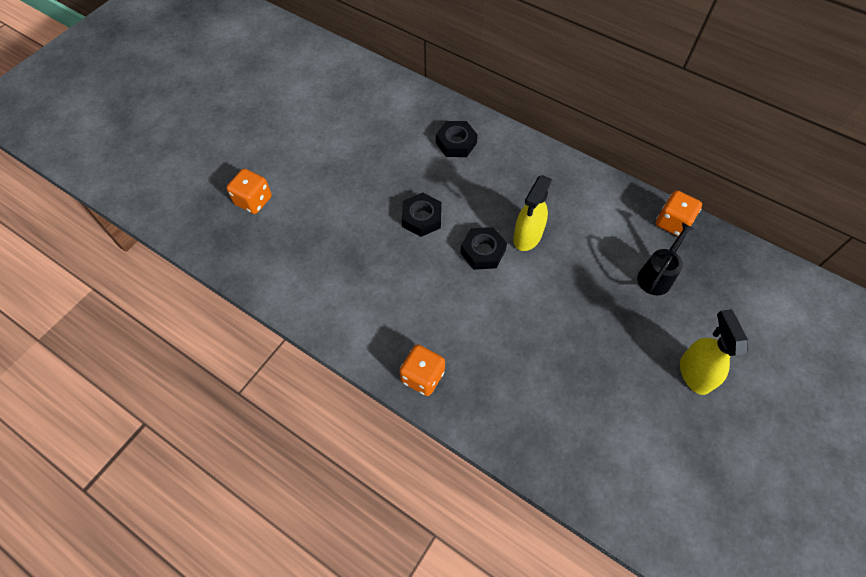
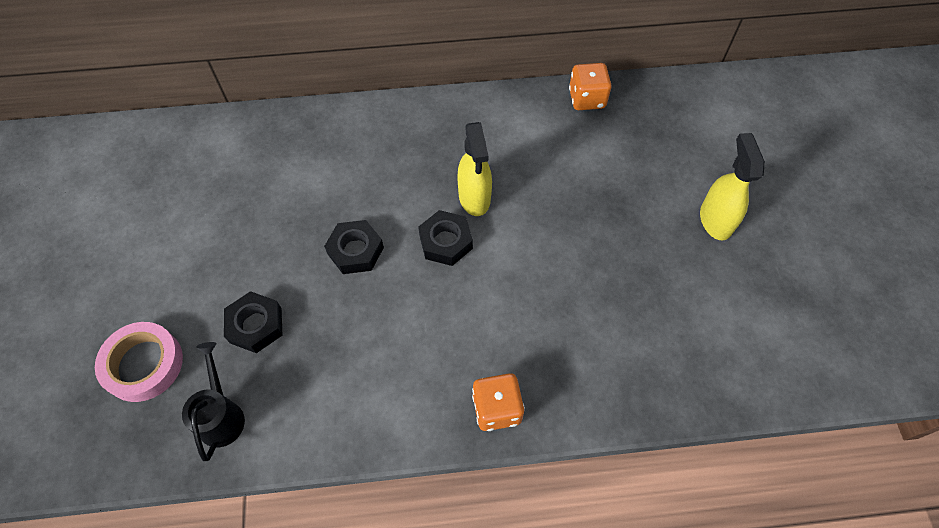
camera: 40 degrees left, 0 degrees up
(253, 201) = (143, 364): orange dice -> pink tape
(456, 143) = (323, 150): black nut -> black nut (256, 325)
(657, 275) = (615, 155): black watering can -> black watering can (221, 415)
(694, 373) = (715, 220): yellow spray bottle -> yellow spray bottle turned 45 degrees clockwise

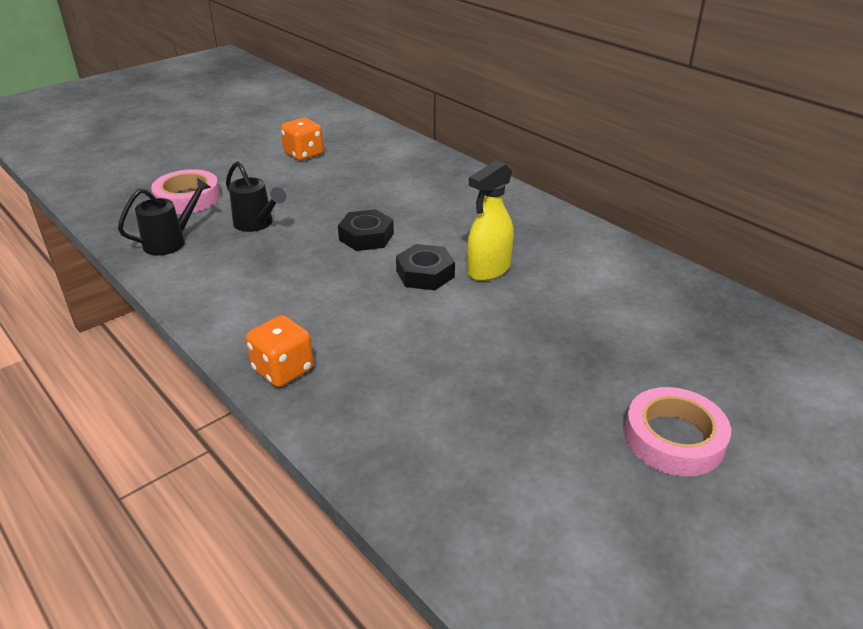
camera: 55 degrees right, 25 degrees down
(256, 325) = (257, 224): black nut -> black watering can
(587, 99) = (690, 287): orange dice -> orange dice (304, 154)
(715, 220) = (674, 438): yellow spray bottle -> pink tape

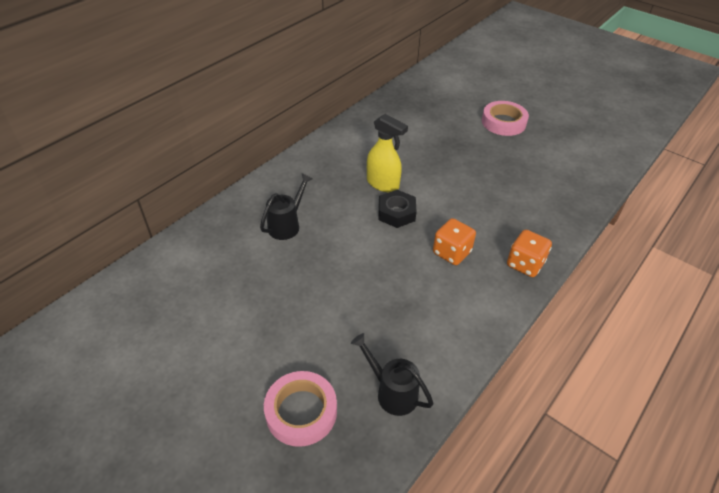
camera: 100 degrees left, 10 degrees up
(257, 224) = (346, 331): black watering can -> black watering can (287, 225)
(304, 154) = (188, 331): orange dice -> orange dice (451, 252)
(366, 237) = (353, 251): black nut -> none

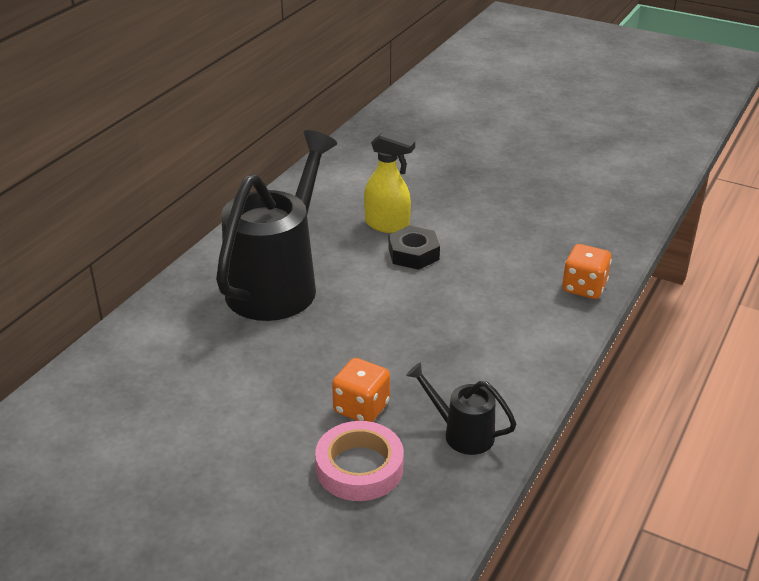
camera: 10 degrees left, 10 degrees down
(287, 225) = (278, 283): black watering can -> black watering can, size x2.20
(451, 252) = (493, 287): orange dice -> orange dice (361, 408)
(503, 122) = (520, 141): pink tape -> none

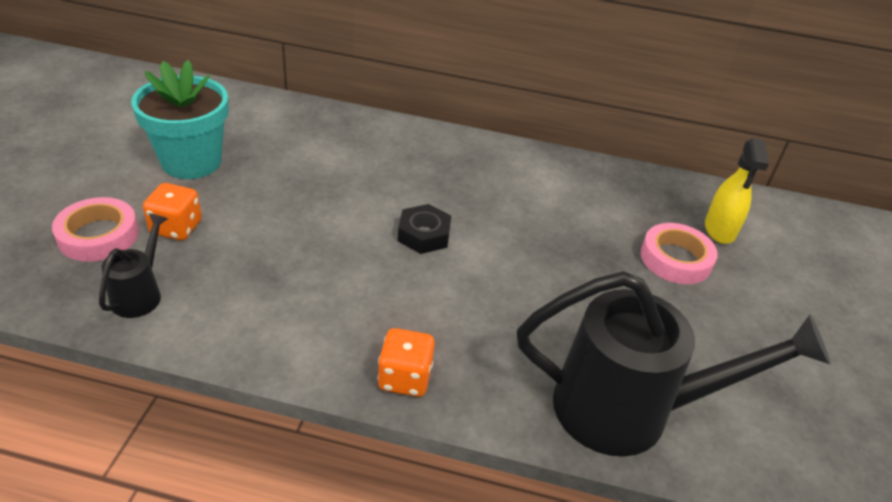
camera: 70 degrees right, 5 degrees up
(239, 395) = (191, 162): none -> turquoise flower pot
(278, 283) = (348, 159): black watering can -> black watering can (629, 410)
(387, 225) = (468, 212): yellow spray bottle -> yellow spray bottle (719, 230)
(472, 143) = (675, 259): none -> pink tape

